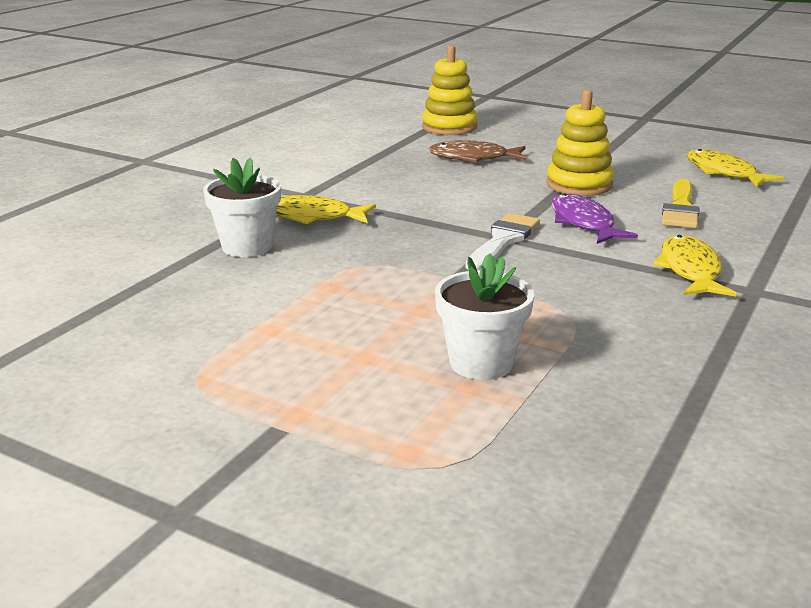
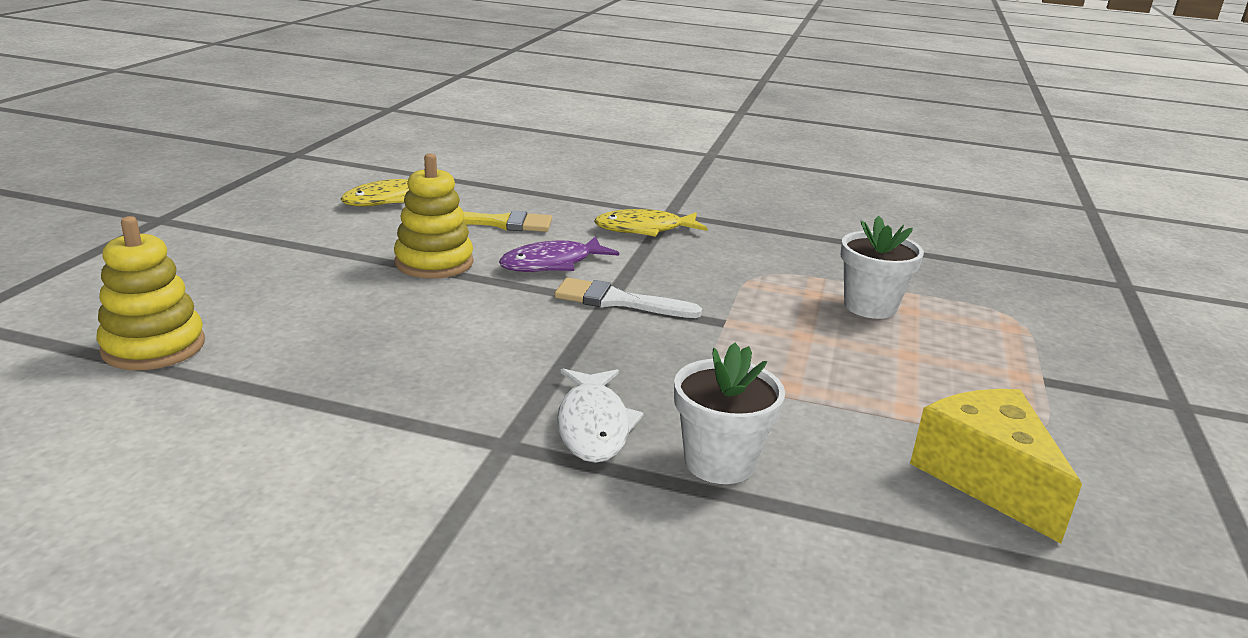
camera: 105 degrees left, 0 degrees up
(157, 337) = (986, 478): none -> yellow cheese
(311, 217) = (593, 426): yellow fish -> white fish
(473, 158) = (326, 323): brown fish -> none

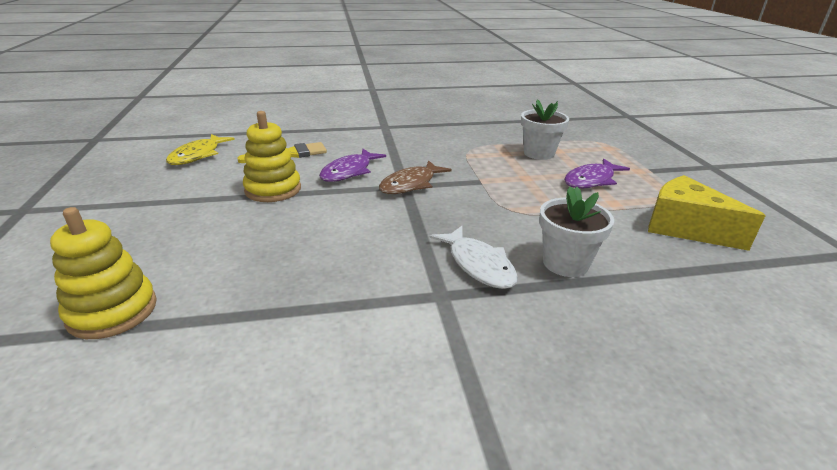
camera: 25 degrees left, 5 degrees up
(617, 301) = (410, 184): white brush -> brown fish
(644, 229) = (381, 138): yellow fish -> none
(910, 367) = (591, 180): none -> purple fish

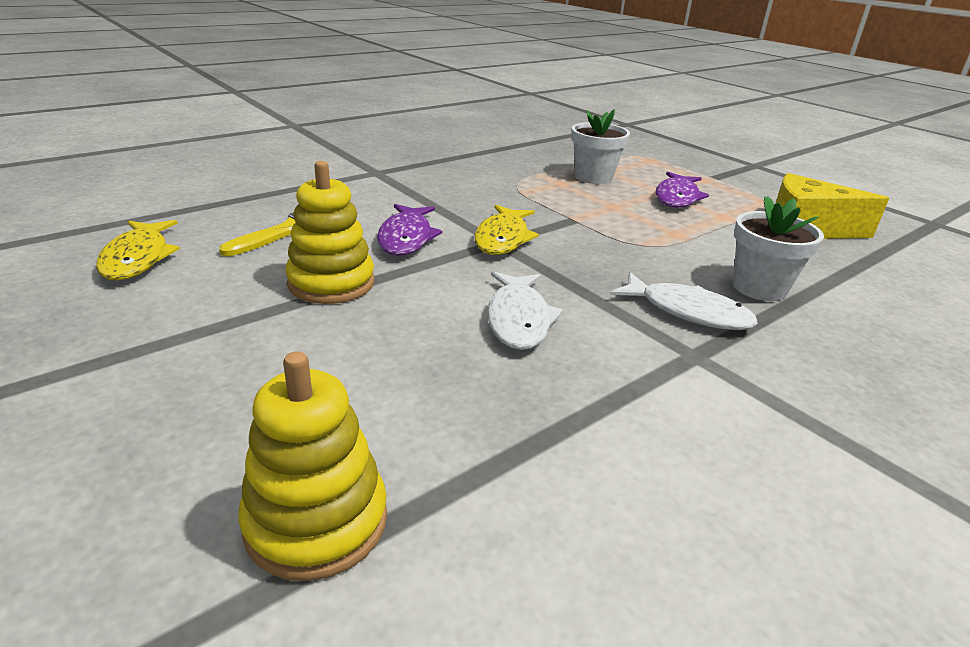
camera: 30 degrees left, 0 degrees up
(351, 238) = (518, 319): none -> white fish
(410, 184) = (503, 238): brown fish -> yellow fish

